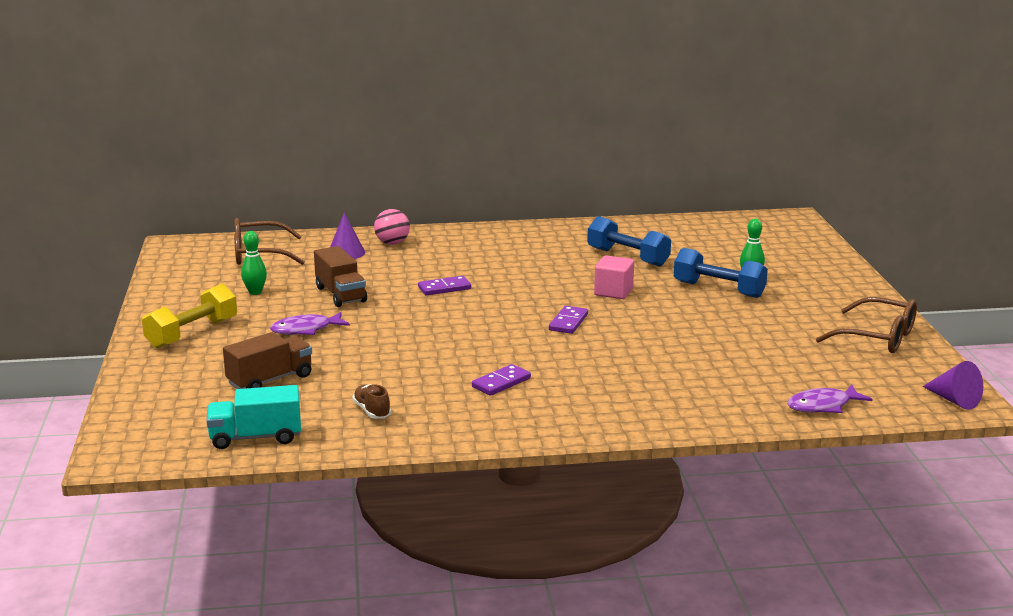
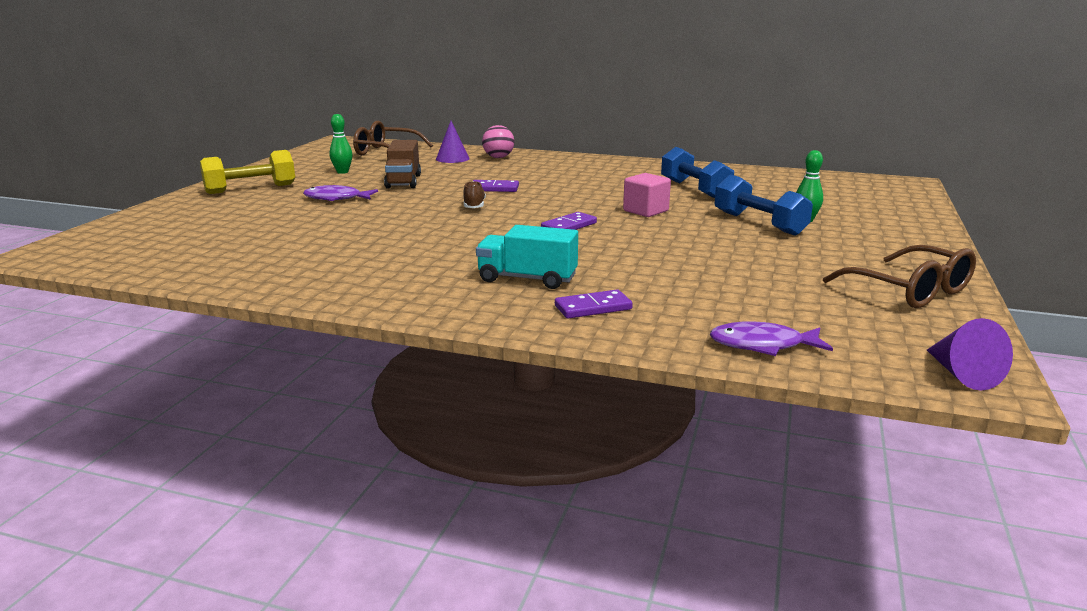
camera: 25 degrees right, 0 degrees up
(256, 437) = (159, 262): turquoise truck -> turquoise truck (527, 279)
(270, 380) = (248, 226): brown truck -> none
(372, 411) = (285, 261): brown shoe -> brown shoe (474, 206)
(501, 382) = (433, 260): purple domino -> purple domino (593, 307)

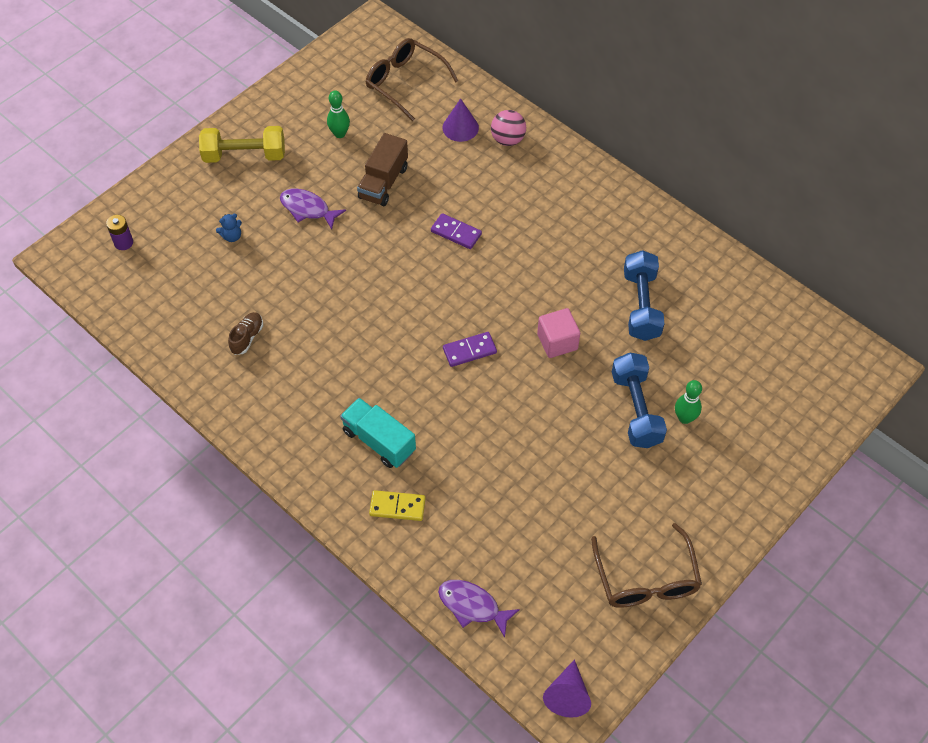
camera: 25 degrees right, 35 degrees up
(126, 237) = (123, 242): none -> purple battery
(261, 218) = (232, 236): none -> blue teddy bear
(474, 206) = (415, 272): brown shoe -> brown shoe (247, 337)
(593, 307) = (397, 507): purple domino -> yellow domino

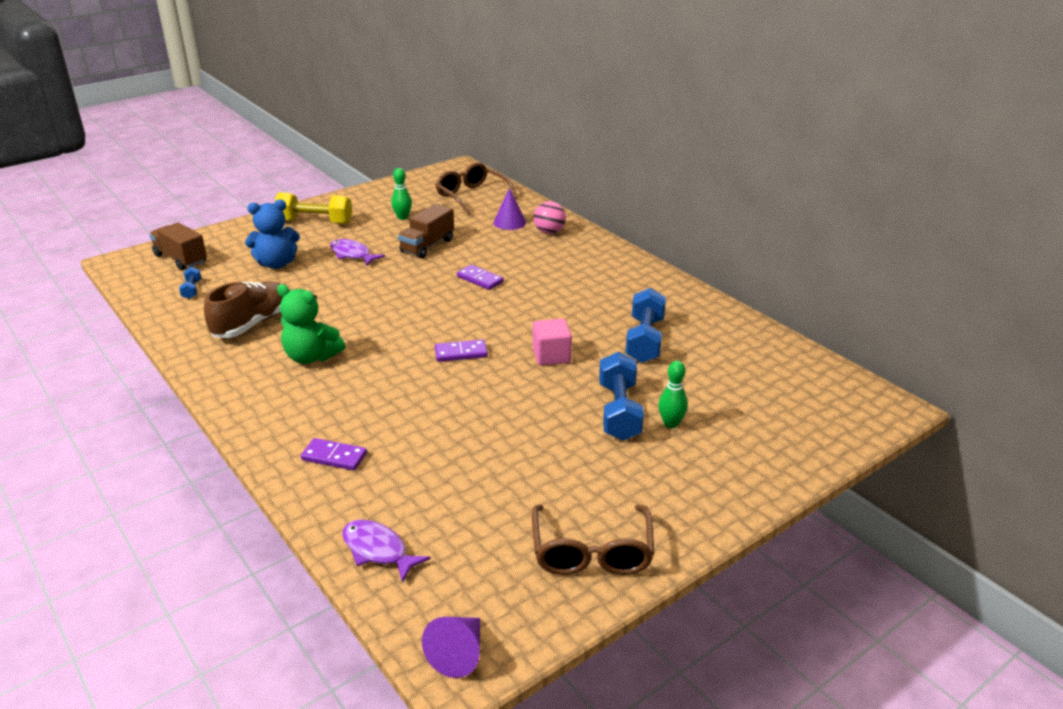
camera: 10 degrees right, 25 degrees down
(123, 242) = (181, 259): purple battery -> brown truck
(160, 293) = (192, 290): none -> blue dumbbell
(232, 236) = (276, 264): blue teddy bear -> blue teddy bear, size x2.12
(247, 337) = (252, 324): brown shoe -> brown shoe, size x1.94
(326, 378) = (311, 357): none -> green teddy bear
(379, 441) = (340, 405): turquoise truck -> none
(397, 507) = (334, 457): yellow domino -> purple domino

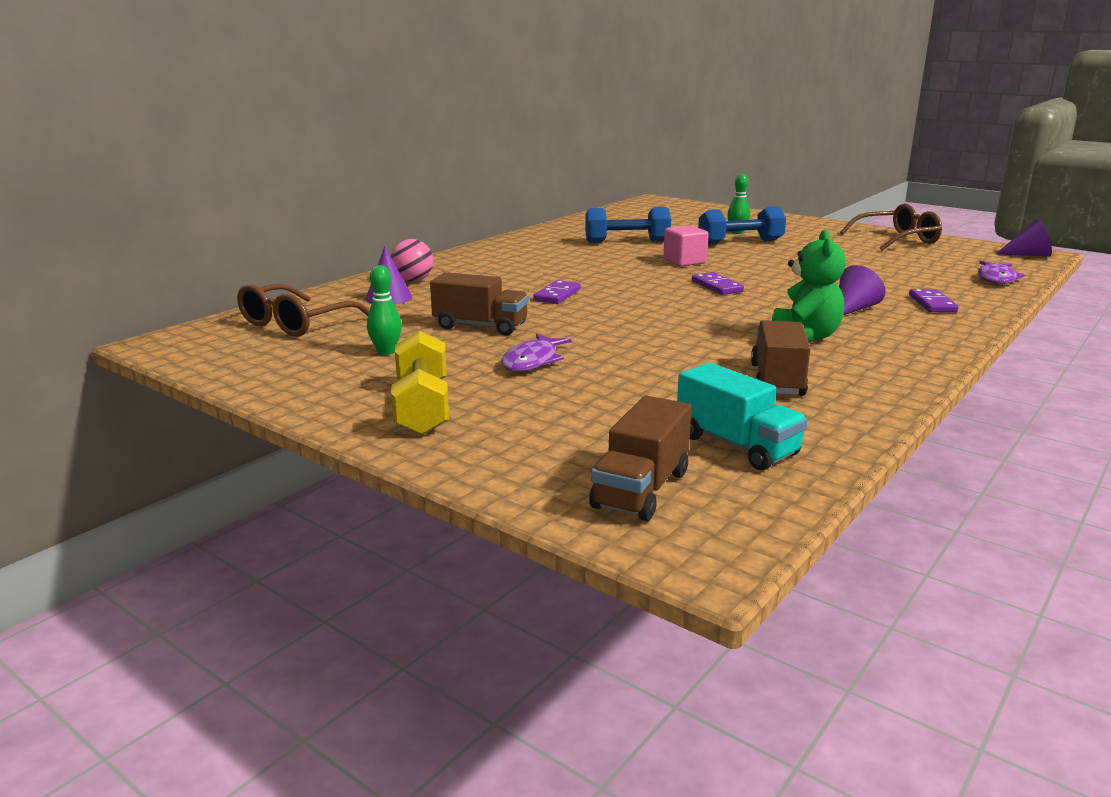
camera: 105 degrees left, 10 degrees down
(192, 290) = (736, 445): blue dumbbell -> turquoise truck
(252, 324) = (777, 380): brown shoe -> brown truck
(276, 264) = (597, 403): blue teddy bear -> none
(353, 404) = (853, 309): none -> purple cone

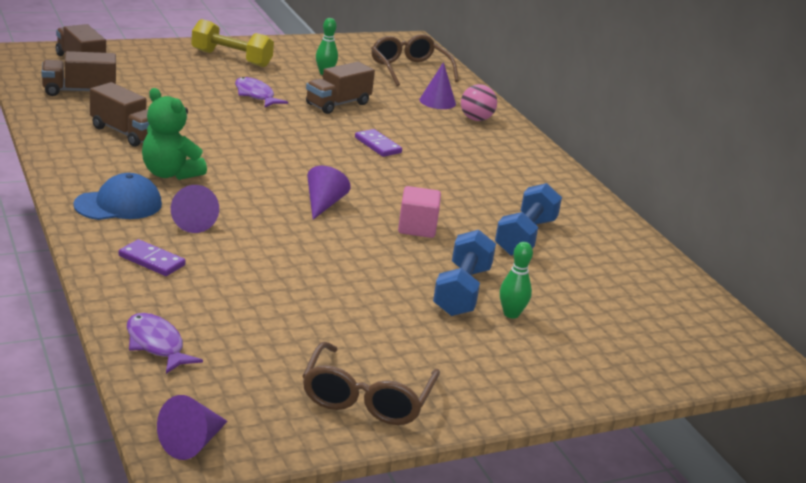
camera: 115 degrees right, 5 degrees up
(716, 286) = (323, 204): purple domino -> purple cone
(736, 445) = (79, 91): turquoise truck -> brown truck
(901, 335) = (118, 204): none -> blue cap

